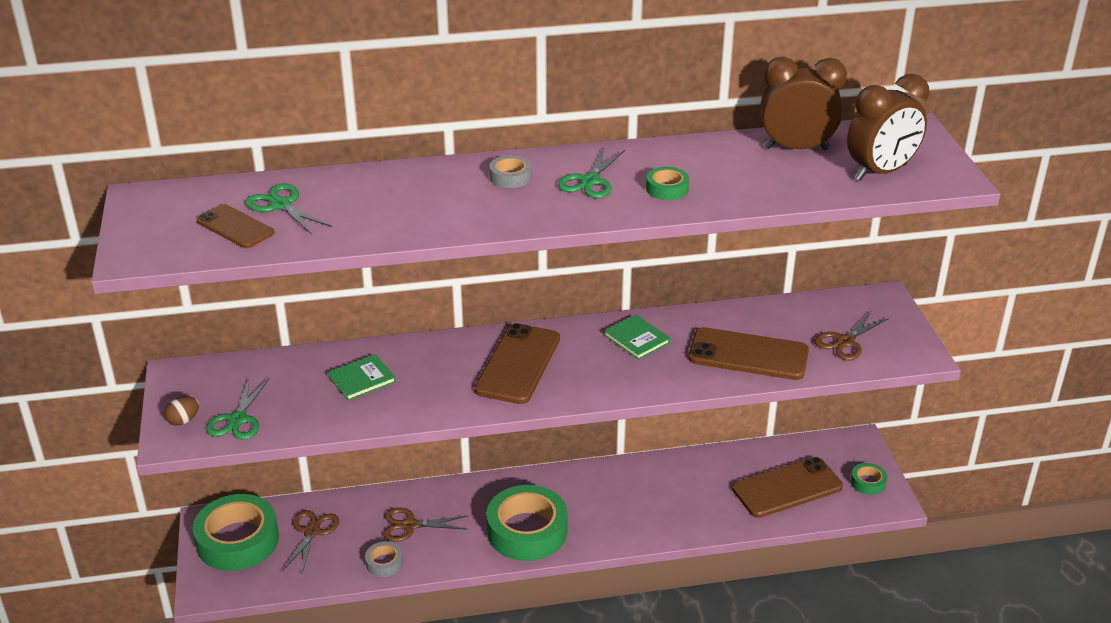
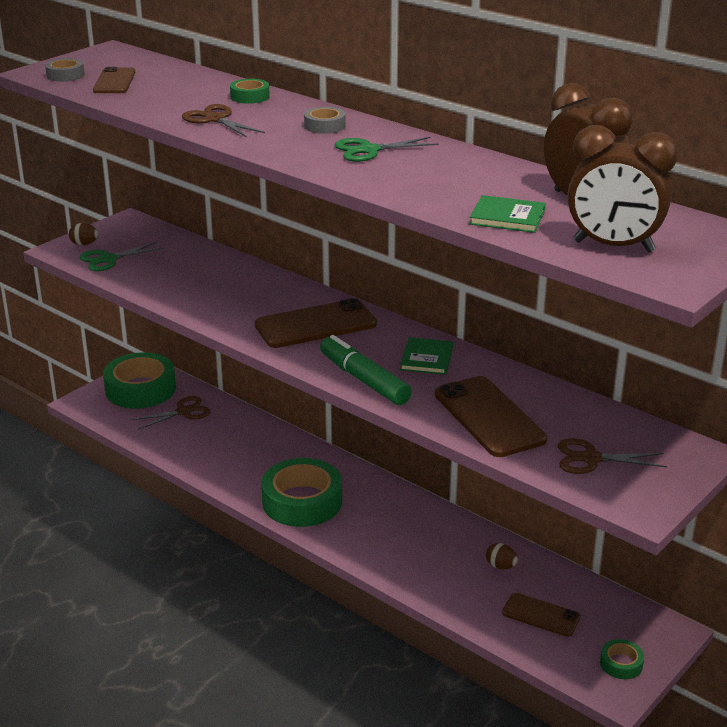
camera: 50 degrees right, 5 degrees down
(281, 205) = (162, 82): green scissors -> none
(362, 379) = (210, 278): green book -> green book (507, 217)
(384, 563) = (190, 456): grey tape -> grey tape (65, 75)
(410, 525) = (241, 447): brown scissors -> brown scissors (215, 119)
(631, 383) = (364, 380): none -> green marker
(667, 189) = (410, 177): green tape -> green tape (250, 96)
(717, 474) = (500, 566): none -> brown egg
(787, 488) = (541, 615): brown phone -> brown phone, size x0.60

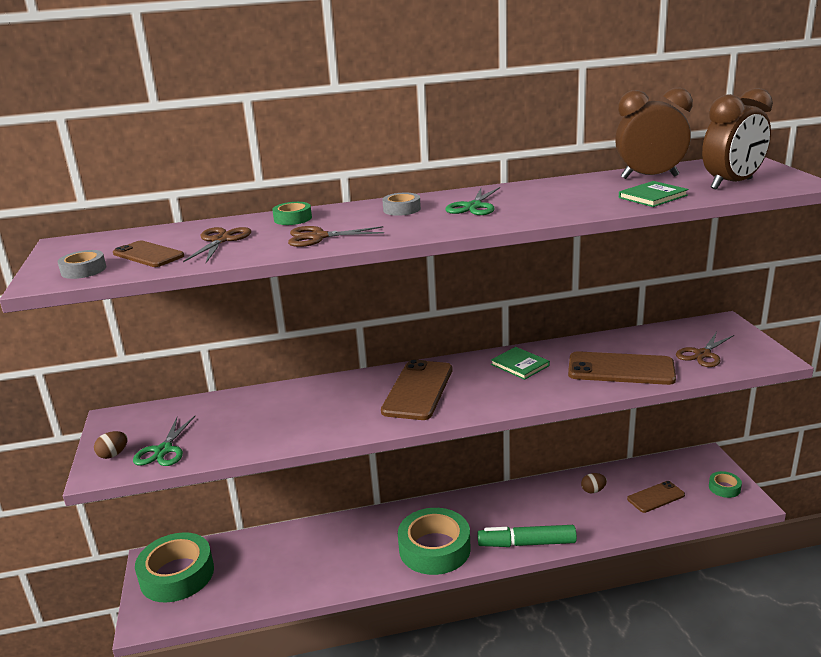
camera: 50 degrees left, 5 degrees down
(183, 412) = (243, 562): brown scissors -> brown scissors (221, 240)
(364, 380) = (522, 397): green marker -> green marker (527, 543)

